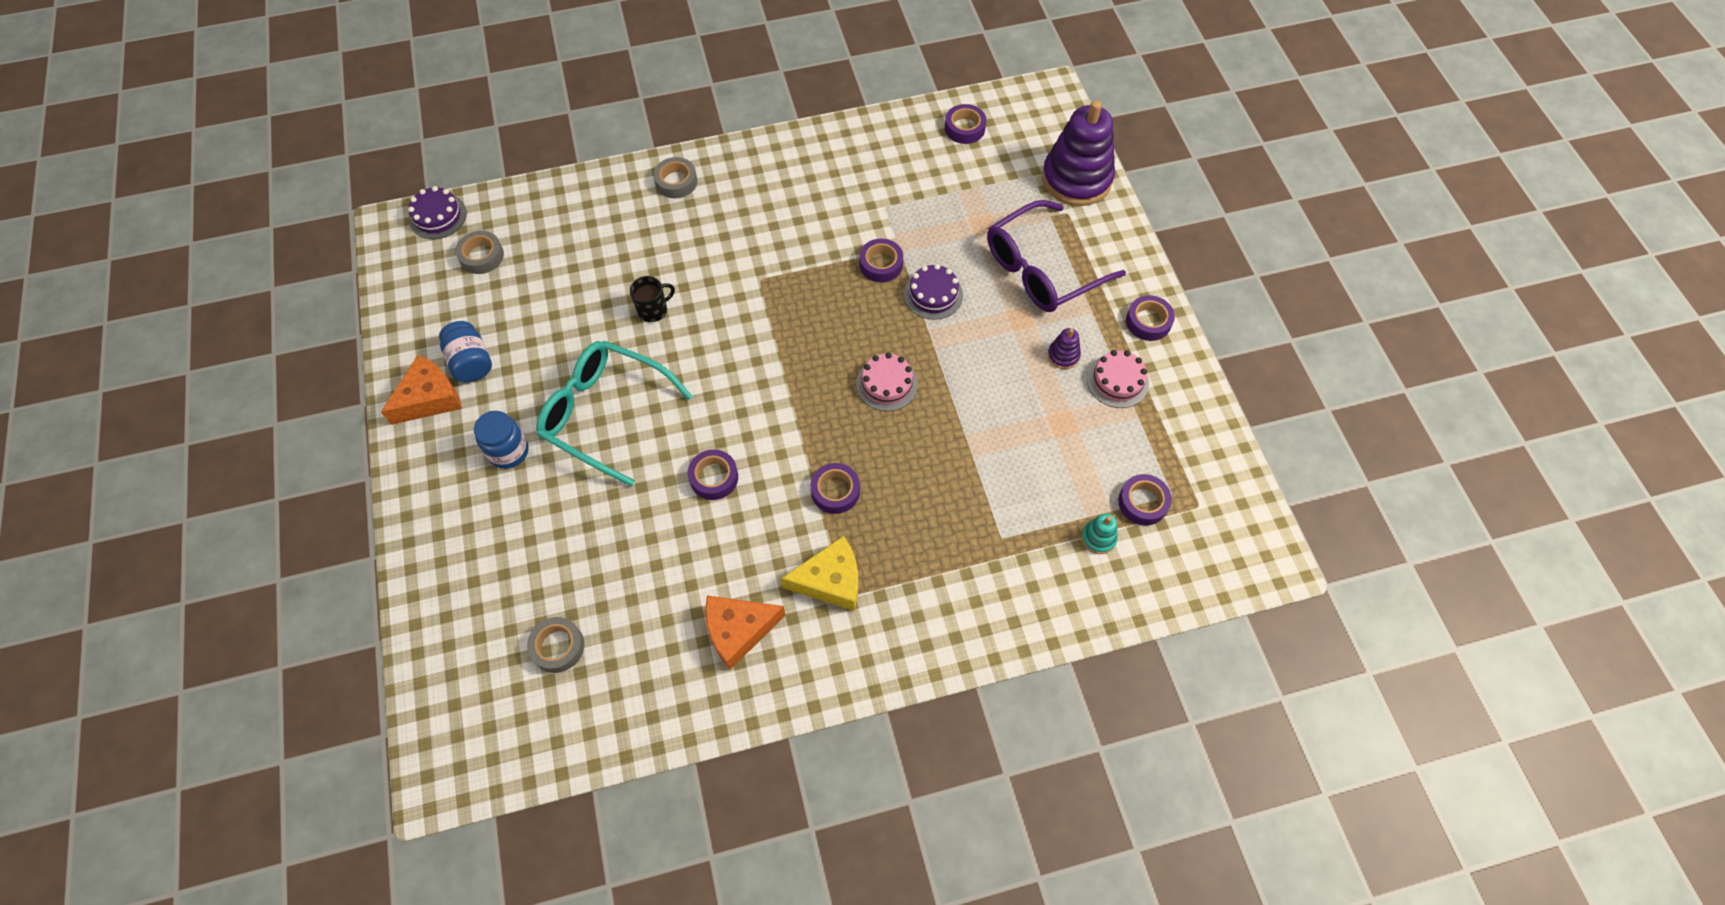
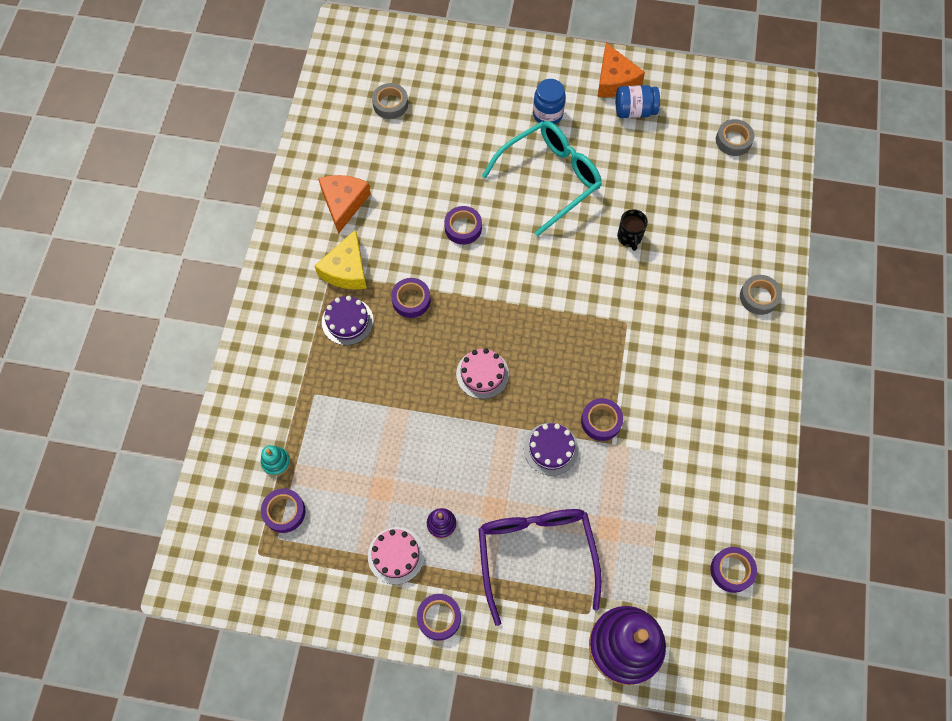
camera: 115 degrees right, 5 degrees up
(438, 216) = (786, 122): purple cake -> purple cake (347, 321)

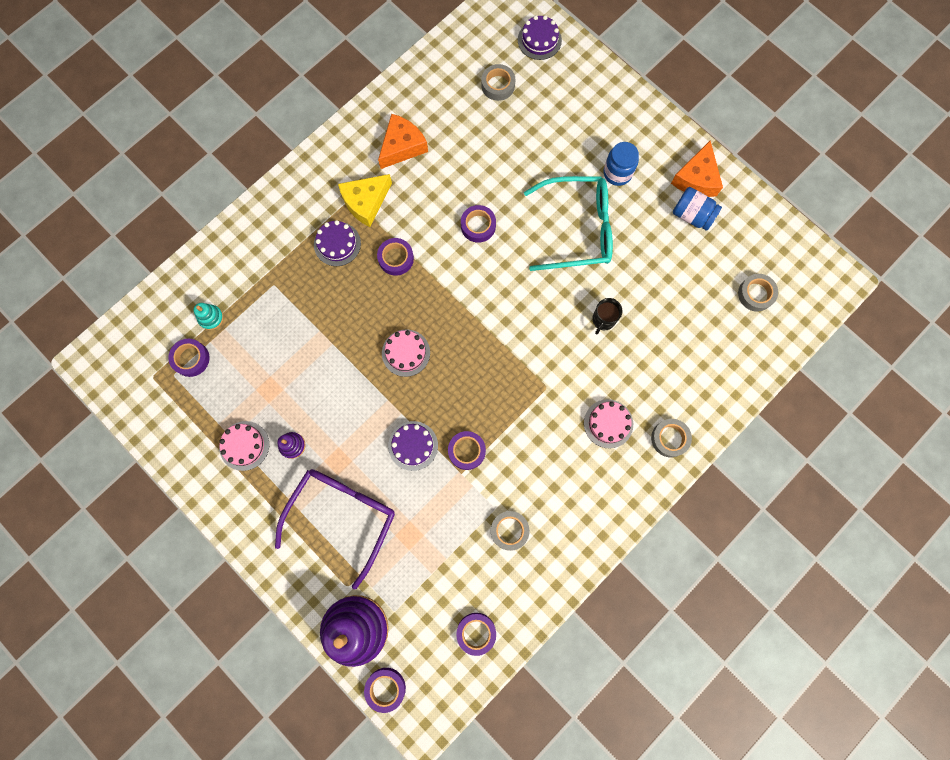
camera: 35 degrees right, 10 degrees up
(398, 48) = (539, 40): none -> purple cake
(439, 617) = (241, 512): purple tape -> purple tape (385, 688)
(690, 463) = (509, 530): none -> grey tape
(700, 318) = (608, 423): none -> pink cake

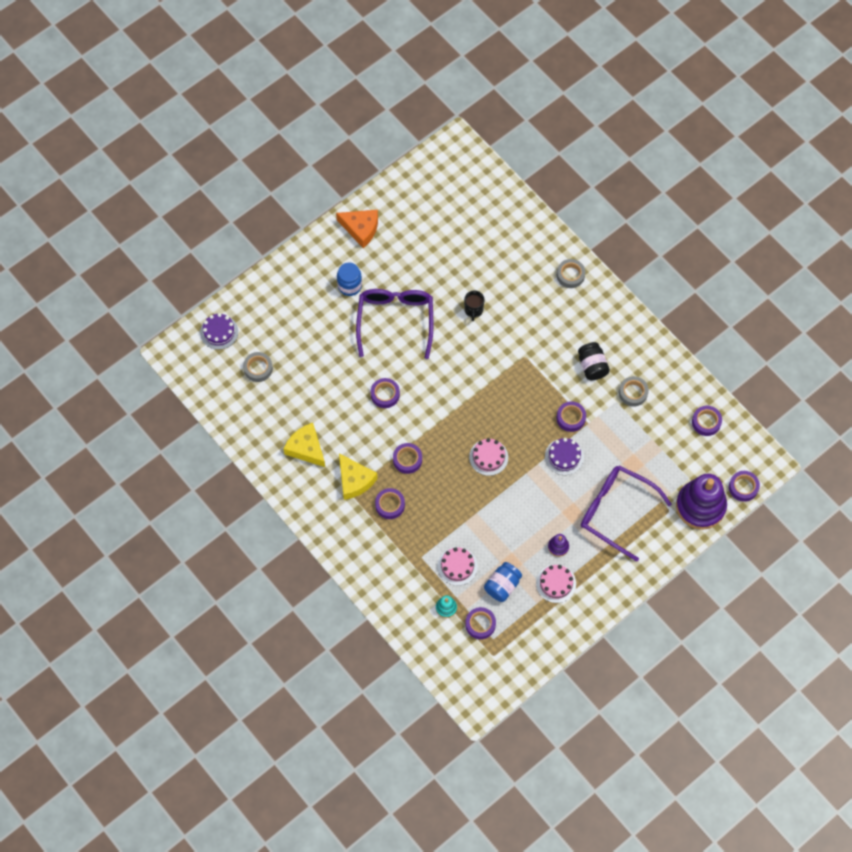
camera: 85 degrees left, 10 degrees down
(337, 244) = (390, 505): purple cake -> purple tape
(402, 146) = (306, 448): orange cheese -> yellow cheese
(542, 474) = (592, 366): none -> black jar
(577, 229) = (395, 320): turquoise glasses -> purple glasses
(603, 320) = (473, 310): black mug -> black mug turned 60 degrees clockwise
(608, 423) = (556, 316): pink cake -> pink cake (457, 566)
(692, 215) = (392, 236): blue jar -> blue jar (502, 585)
(755, 294) = (462, 201): grey tape -> none

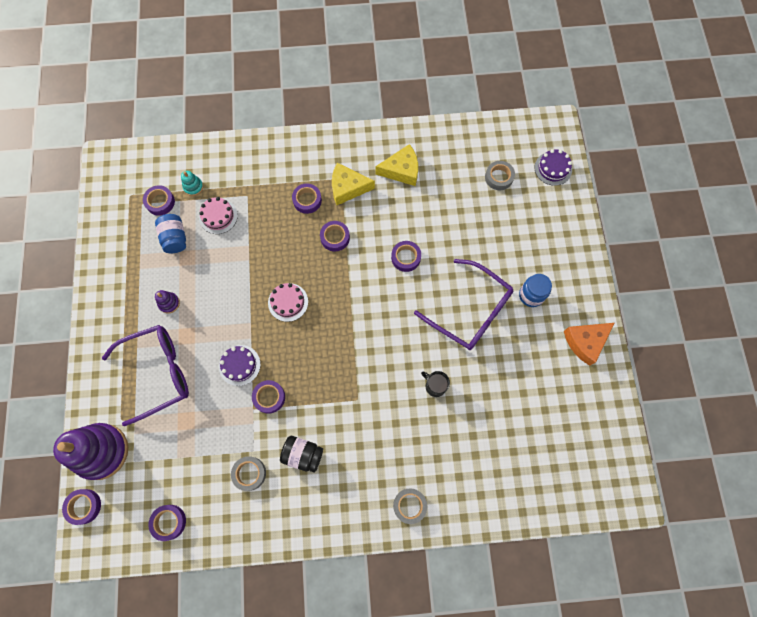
camera: 125 degrees right, 5 degrees up
(556, 583) = (142, 280): pink cake -> none

